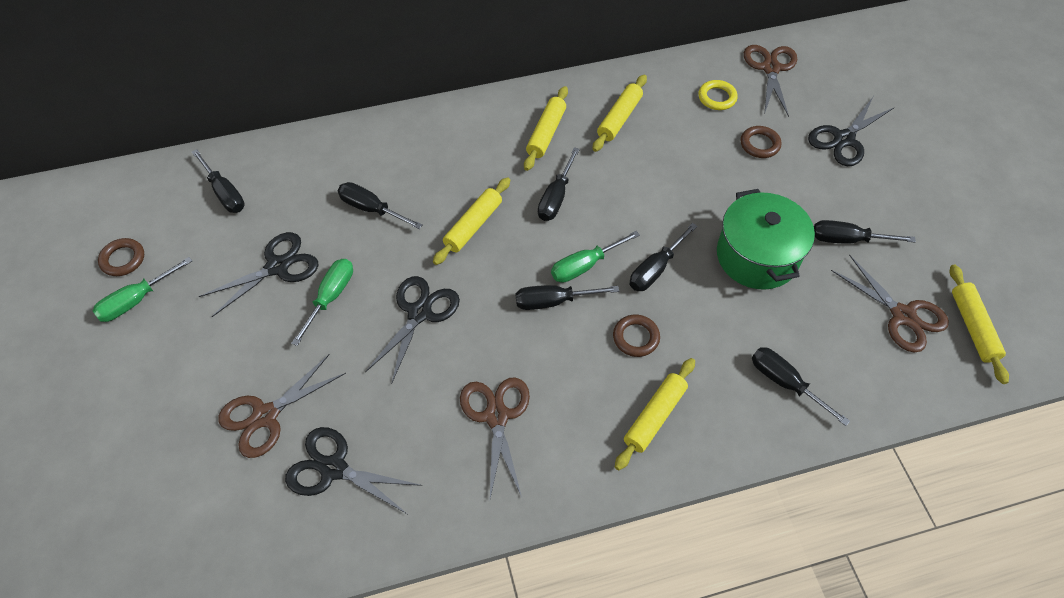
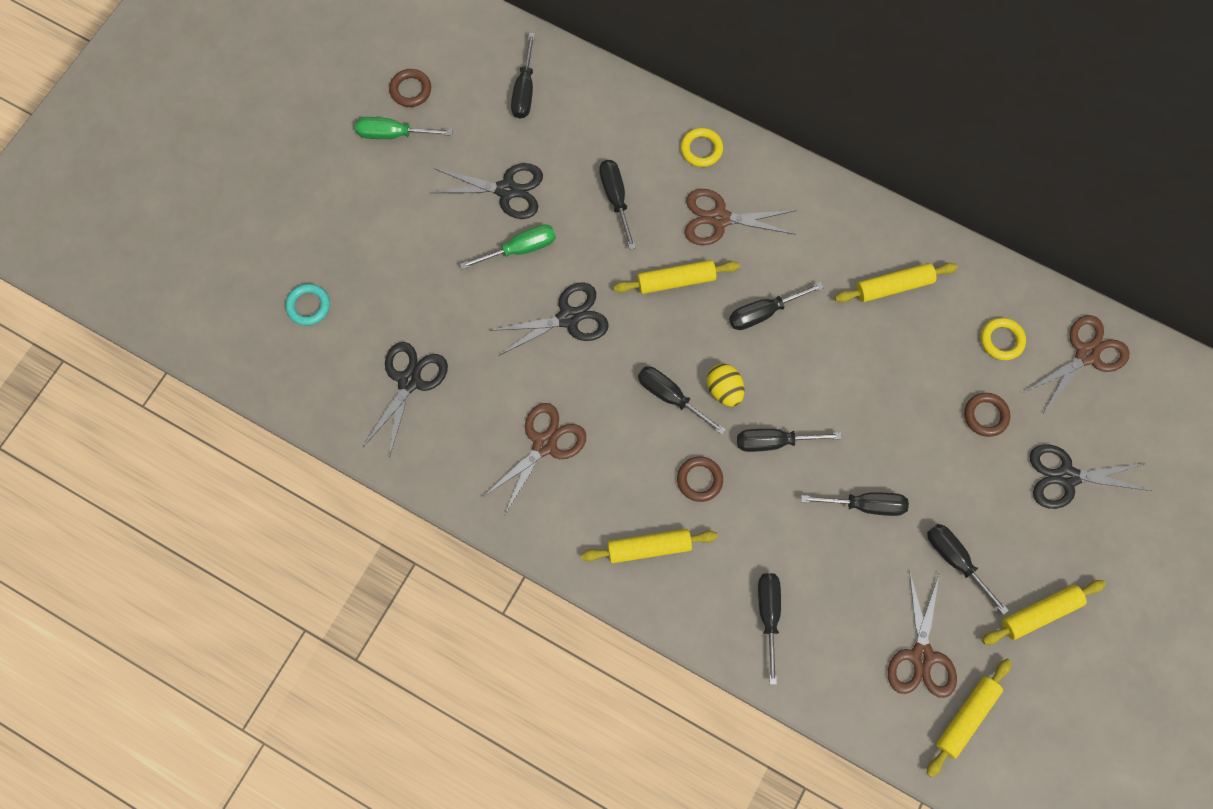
camera: 45 degrees right, 15 degrees up
(179, 489) = (308, 306): none -> turquoise ring
(265, 416) = (401, 302): brown scissors -> brown scissors (719, 219)
(333, 468) = (409, 381): black scissors -> black scissors turned 45 degrees clockwise
(401, 135) = (701, 149): none -> yellow ring
(546, 133) = (817, 247): yellow rolling pin -> yellow rolling pin (1039, 613)
(585, 265) = (724, 390): green screwdriver -> yellow egg
(757, 256) = (865, 505): green pot -> black screwdriver

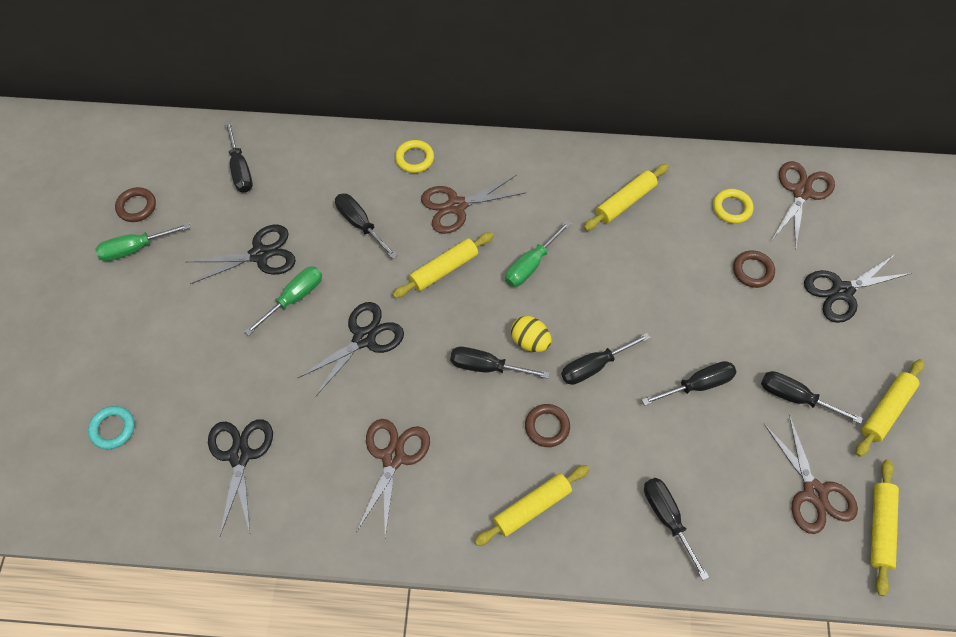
camera: 25 degrees left, 10 degrees down
(764, 312) = (531, 264): black screwdriver -> green screwdriver

